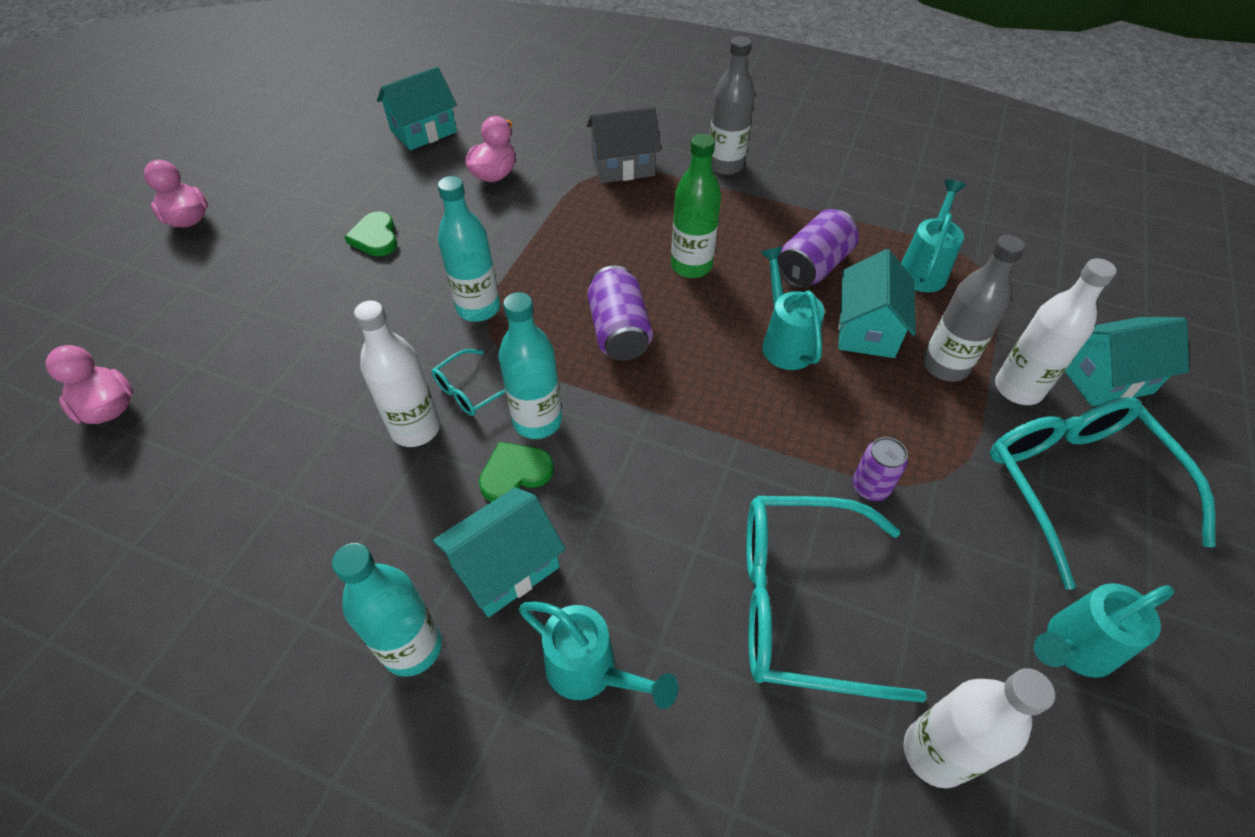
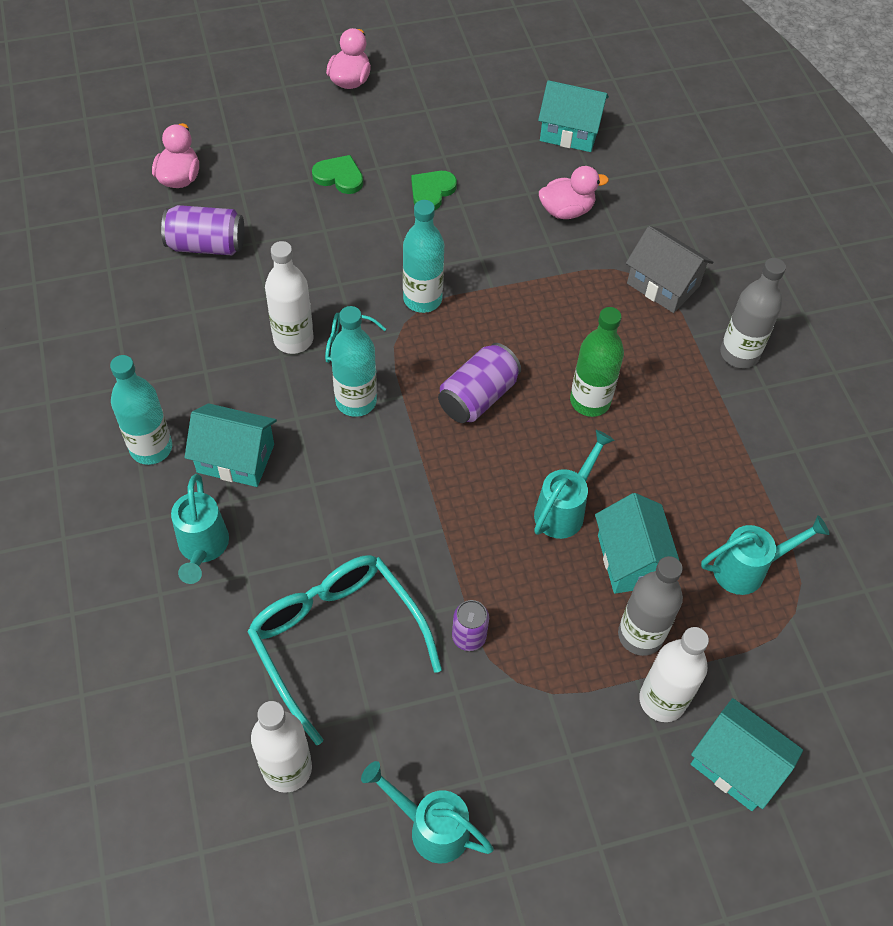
camera: 50 degrees right, 5 degrees up
(515, 473) = (304, 417): green heart -> green heart (339, 177)
(813, 266) = (670, 485): purple can -> purple can (206, 245)
(867, 329) = (631, 560): turquoise house -> turquoise house turned 75 degrees counterclockwise
(1075, 484) = (590, 780): turquoise glasses -> none

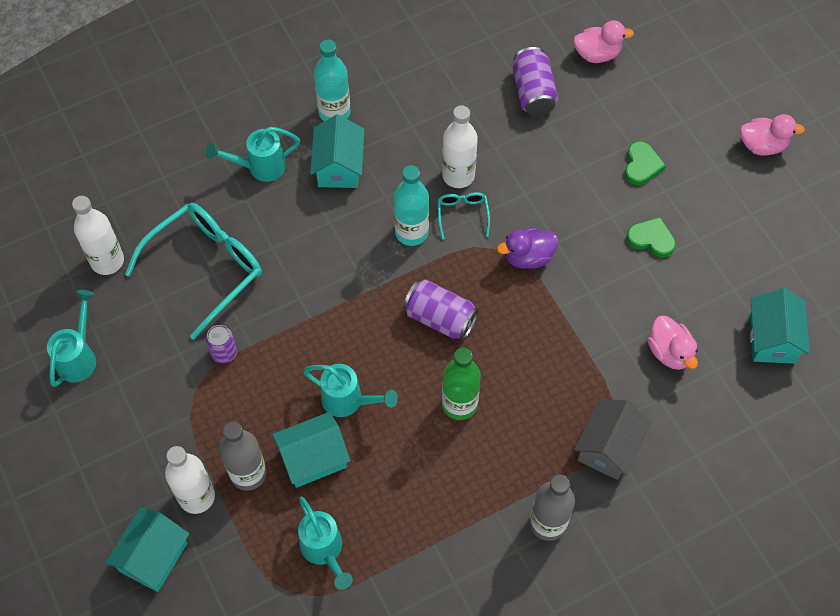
camera: 80 degrees right, 5 degrees up
(422, 299) = (528, 257): turquoise bottle -> purple duck

